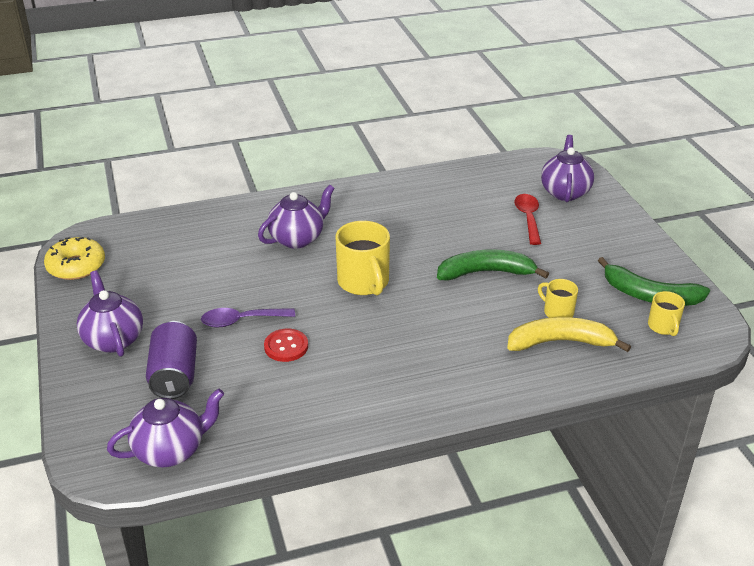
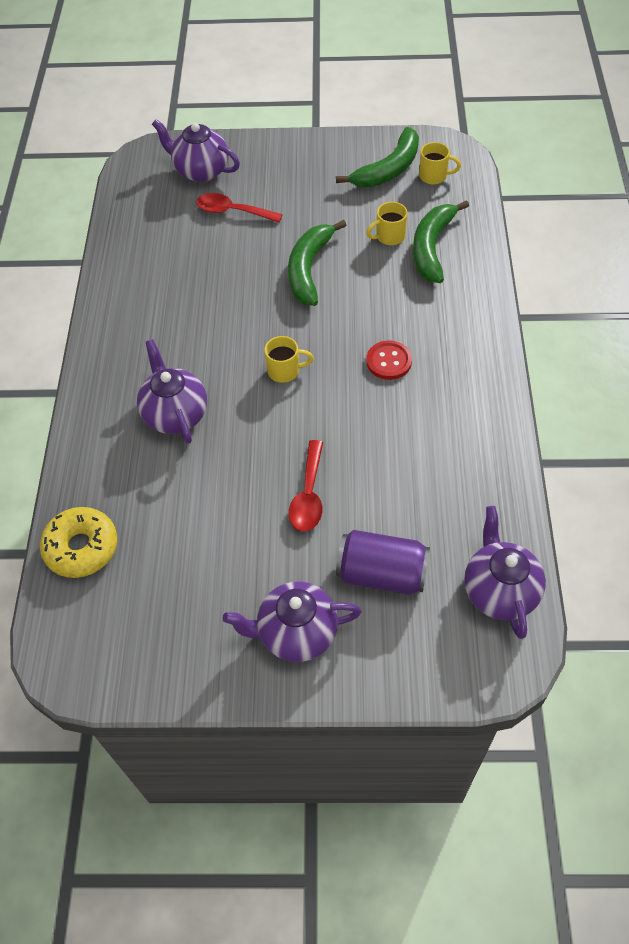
camera: 70 degrees left, 20 degrees up
(76, 266) = (123, 668): yellow donut -> yellow donut (81, 547)
(241, 321) = (308, 495): purple spoon -> red spoon
(286, 346) = (367, 460): red button -> red button (389, 361)
(364, 283) = (285, 371): yellow mug -> yellow mug, size x0.55
(560, 342) = (432, 248): yellow banana -> green banana

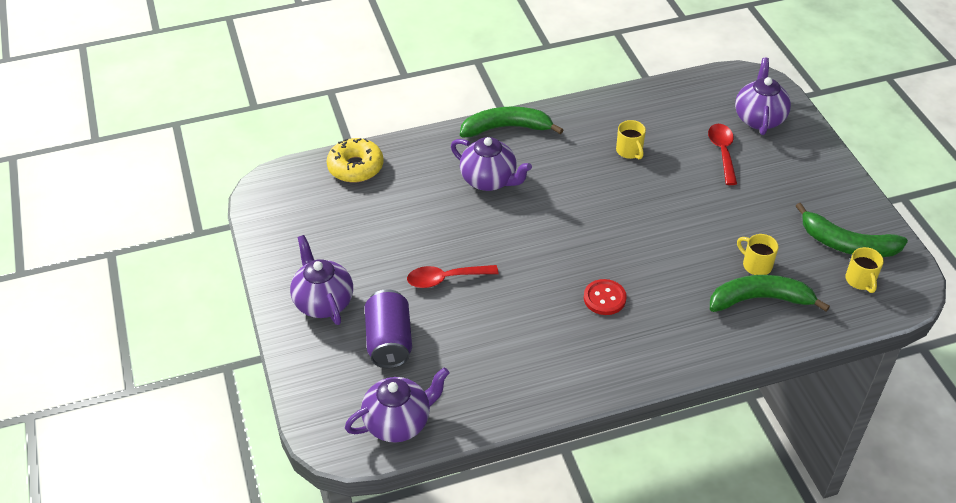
camera: 70 degrees right, 10 degrees down
(175, 414) = (489, 180): purple teapot -> purple teapot turned 75 degrees clockwise
(285, 371) = (562, 233): yellow mug -> yellow mug (630, 151)
(309, 269) = (683, 219): green banana -> green banana (506, 128)

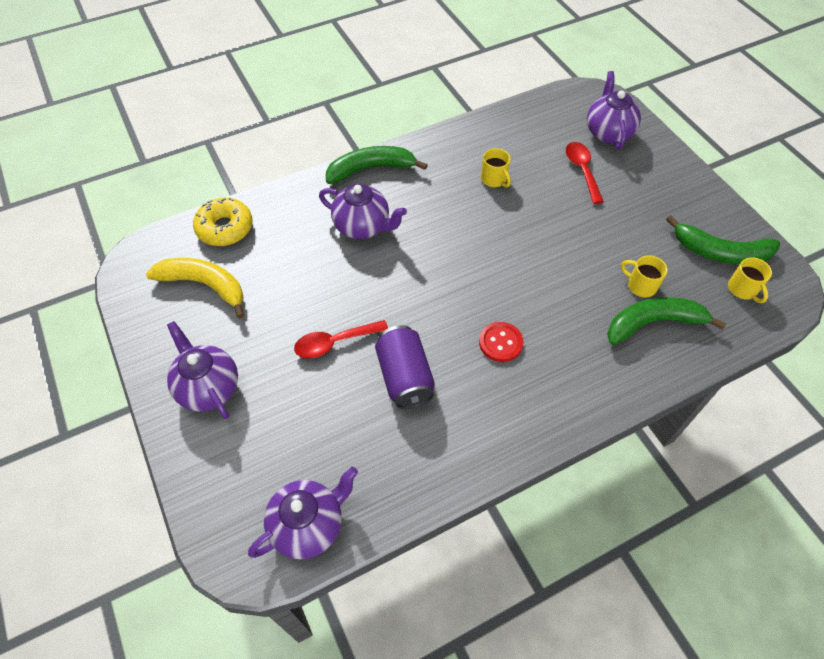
camera: 10 degrees left, 10 degrees up
(330, 215) = (204, 285): none -> yellow banana
(389, 341) = (285, 425): purple can -> purple can (405, 377)

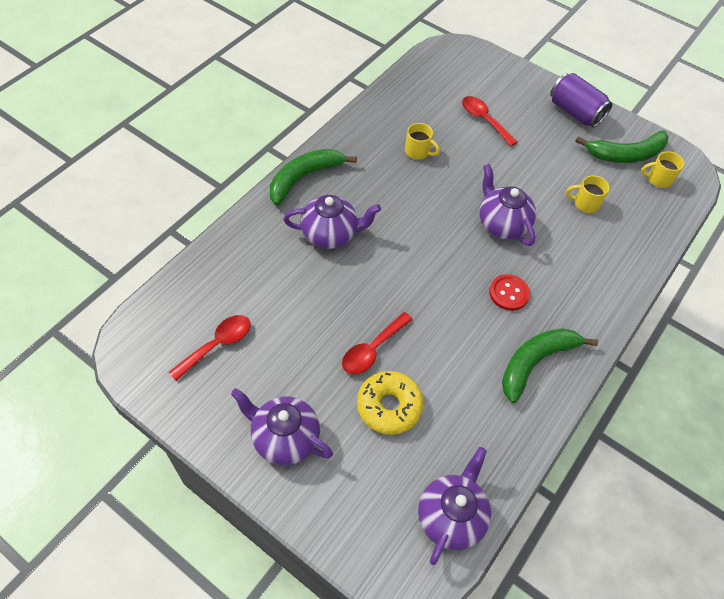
camera: 30 degrees left, 0 degrees up
(204, 285) = (217, 345): yellow banana -> red spoon
(225, 228) = (201, 282): yellow donut -> yellow donut (389, 406)
(405, 377) = (450, 354): purple can -> purple can (575, 112)
(608, 132) = (485, 79): purple teapot -> purple teapot (501, 224)
(653, 323) = (611, 231): green banana -> green banana (535, 362)
(743, 289) = (658, 179): yellow mug -> yellow mug turned 135 degrees clockwise

